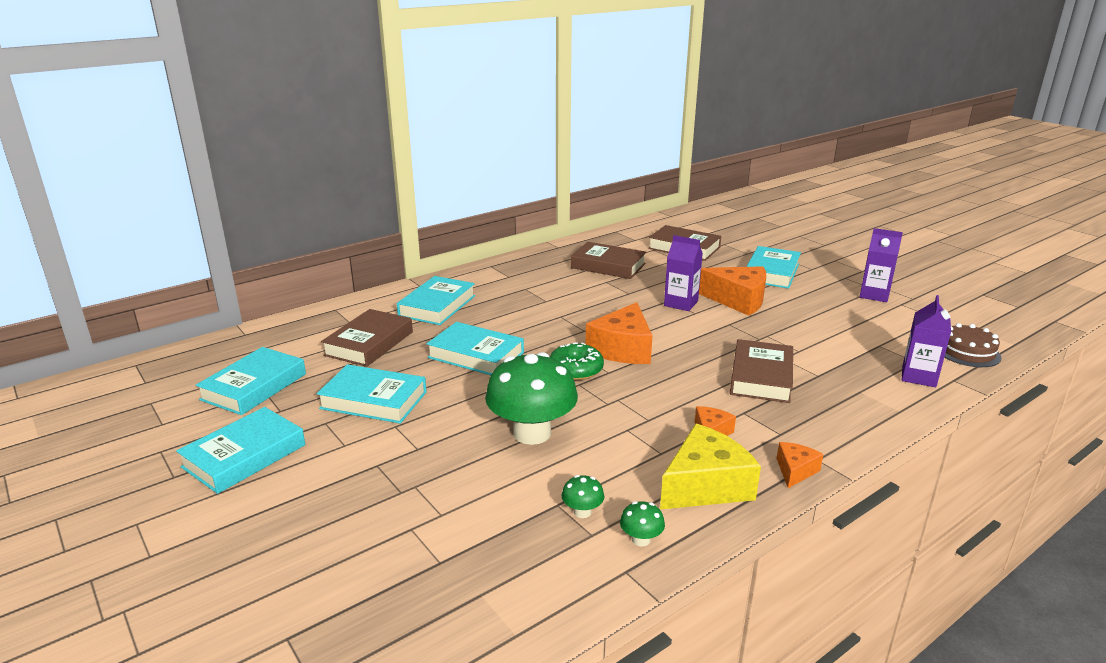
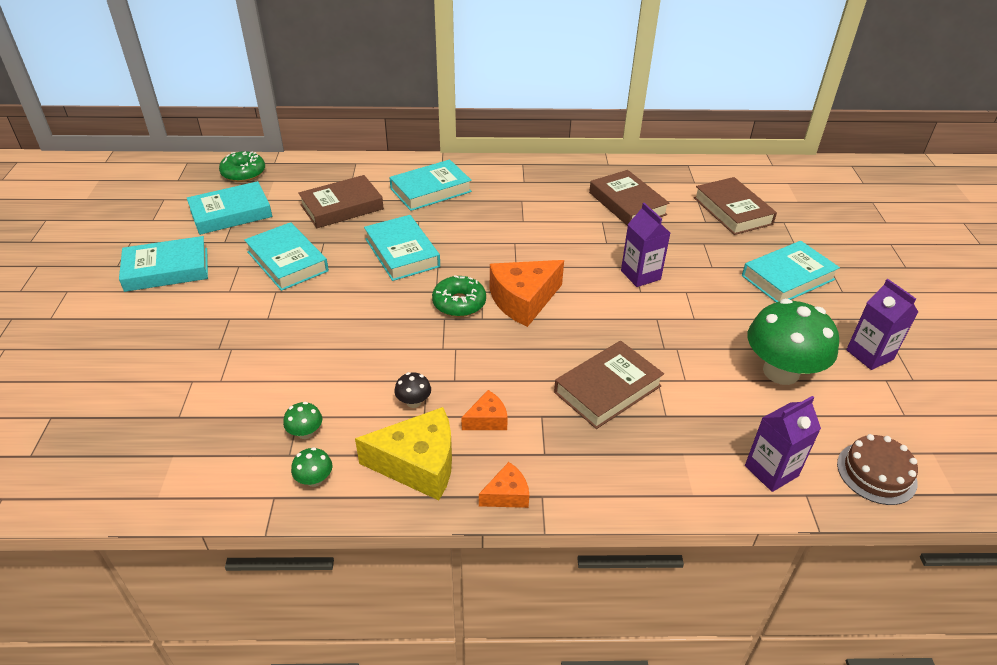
camera: 35 degrees right, 15 degrees up
(221, 352) = (243, 173): none -> green donut
(532, 433) = (355, 346): green mushroom -> green mushroom (781, 372)
(639, 448) = (413, 402): none -> black mushroom
(738, 300) = (703, 296): orange cheese -> none

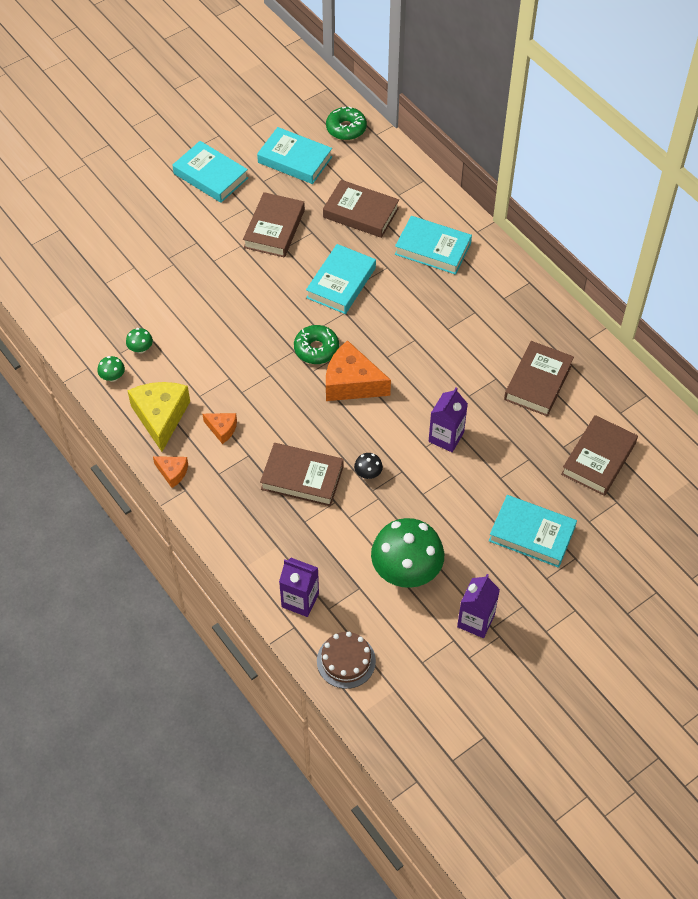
camera: 55 degrees right, 15 degrees up
(287, 261) = (274, 229): turquoise book -> brown book
(413, 402) = (206, 383): black mushroom -> black mushroom (368, 473)
(418, 464) = (161, 417): yellow cheese -> yellow cheese turned 150 degrees counterclockwise

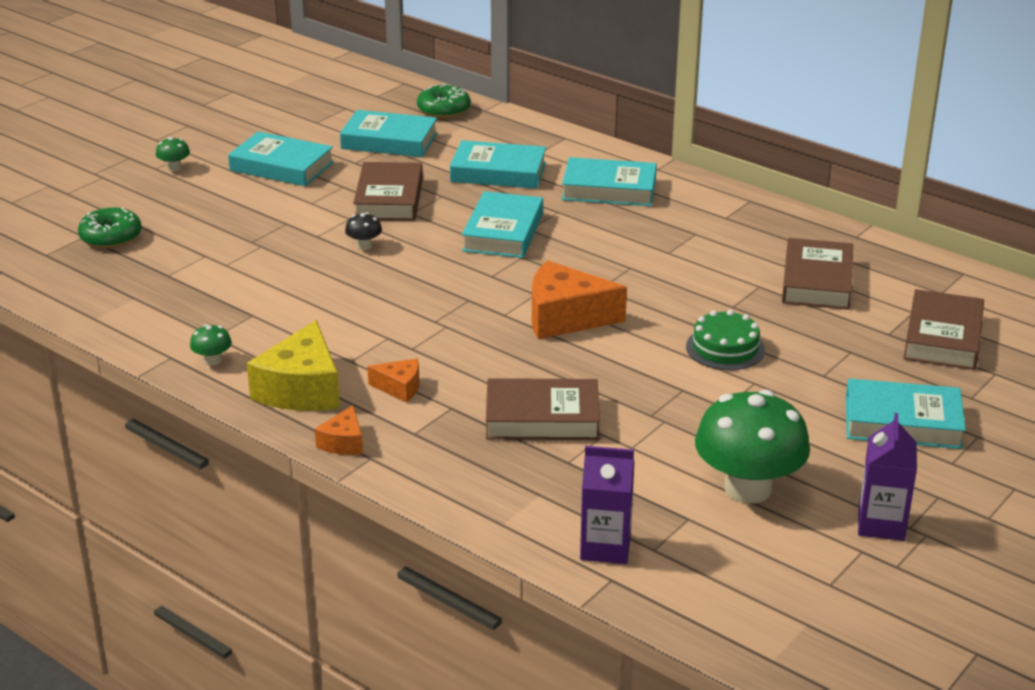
camera: 15 degrees left, 25 degrees down
(140, 349) = (244, 328): green mushroom -> green mushroom (174, 168)
(161, 417) = (302, 389): yellow cheese -> yellow cheese turned 150 degrees counterclockwise
(172, 472) = (343, 442): orange cheese -> orange cheese turned 90 degrees clockwise
(316, 349) = (499, 294): green donut -> green donut (111, 237)
(346, 661) = (713, 603): brown cake -> none
(361, 213) = (498, 172): brown book -> turquoise book
(368, 473) = (636, 399): black mushroom -> black mushroom (364, 246)
(446, 437) = (725, 348): purple carton -> green cake

